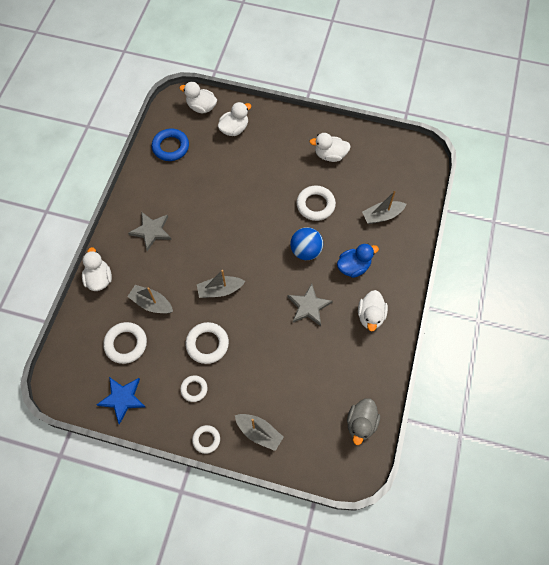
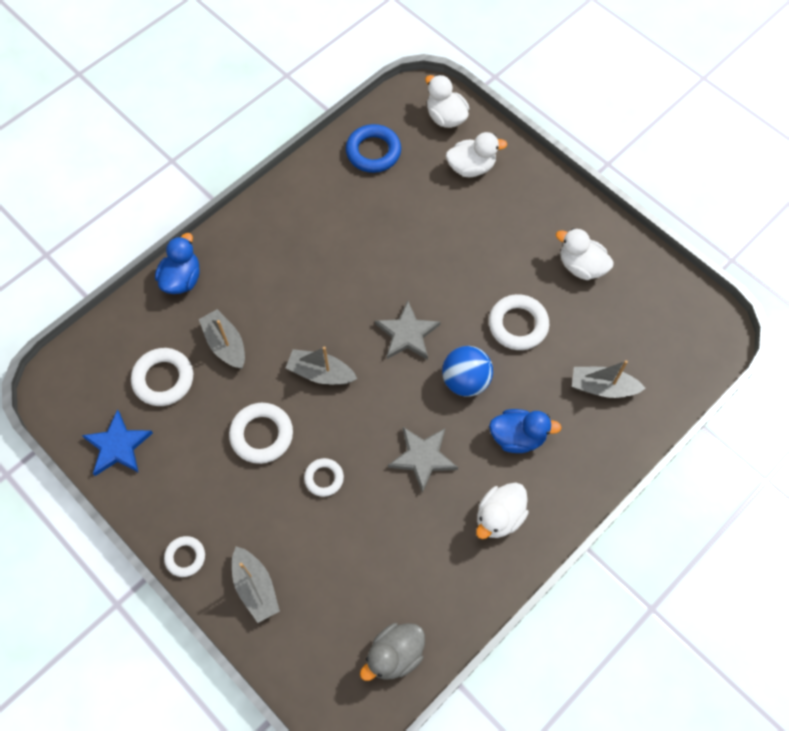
camera: 30 degrees right, 0 degrees up
(99, 279) = (182, 279): white duck -> blue duck
(151, 231) = (282, 250): grey star -> grey star (407, 334)
(194, 389) = (210, 483): white ring -> white ring (324, 478)

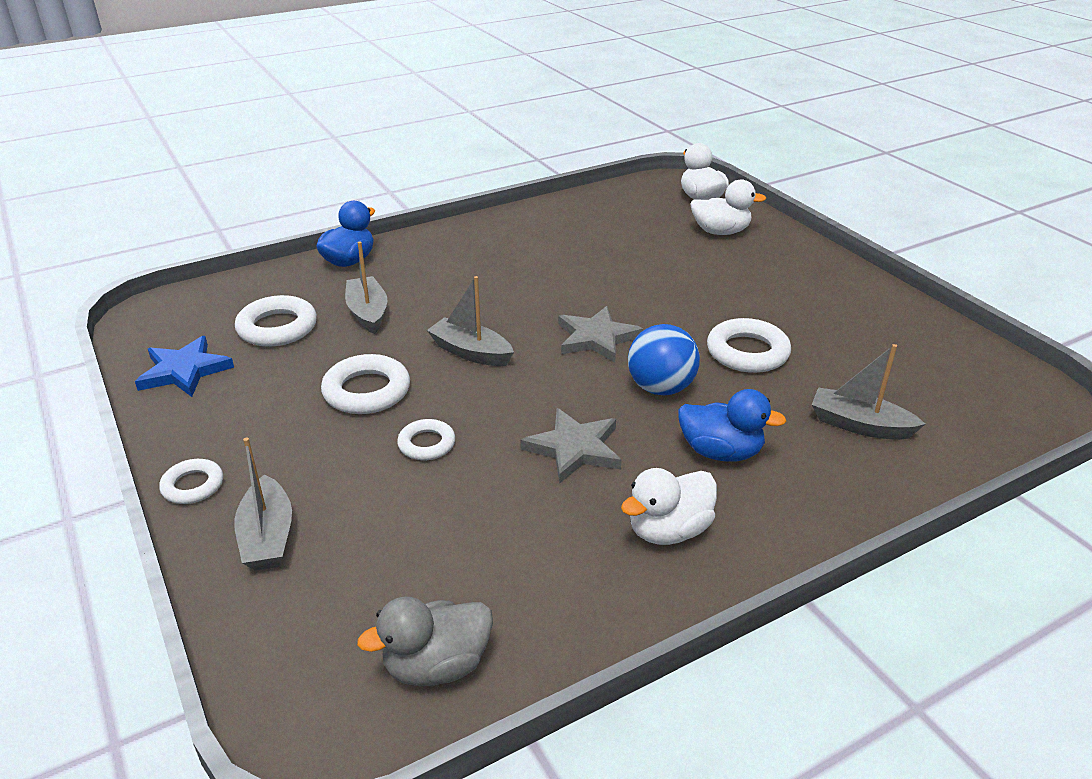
camera: 15 degrees right, 30 degrees down
(373, 152) = (610, 209): blue ring -> none
(581, 266) = (844, 318): white duck -> none

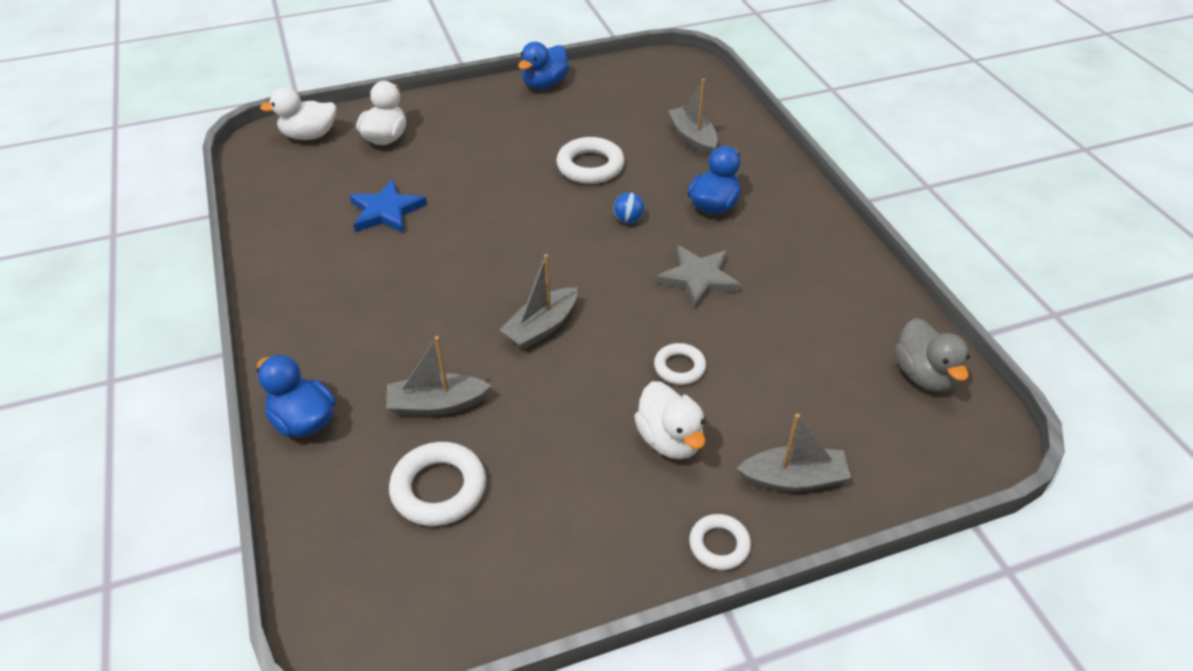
camera: 80 degrees left, 10 degrees up
(184, 371) = (506, 577): blue star -> blue star (386, 211)
(367, 391) = (588, 408): white ring -> none
(596, 338) = (543, 243): grey star -> none
(660, 388) = (628, 220): blue ball -> blue ball, size x0.52
(668, 530) = (795, 246): white duck -> white duck (669, 440)
(859, 425) = (693, 138): grey boat -> grey boat turned 120 degrees clockwise
(891, 303) = (544, 84): none -> blue duck

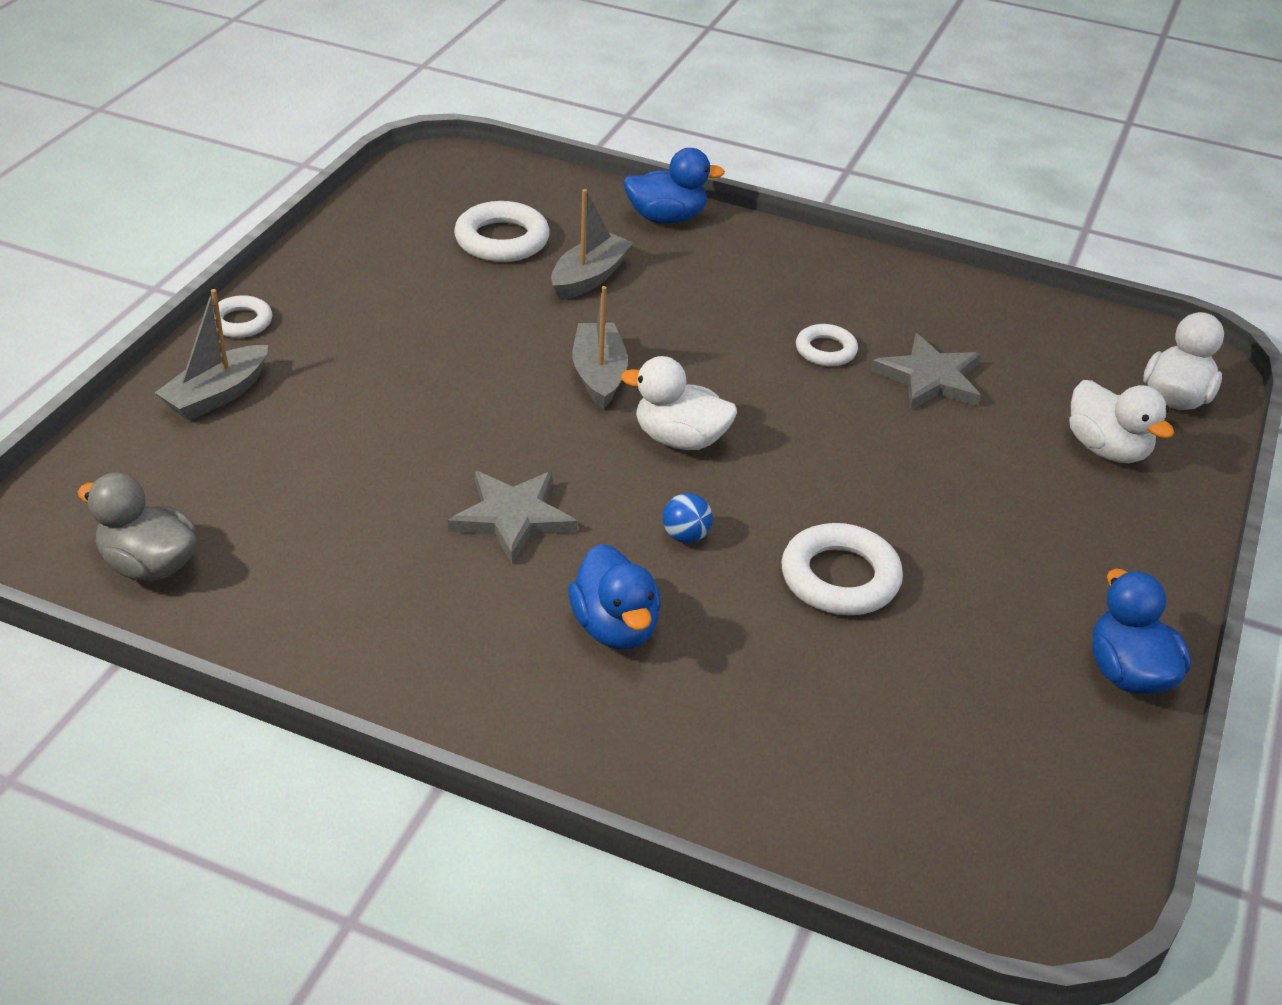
camera: 130 degrees right, 5 degrees down
(386, 211) = (930, 379): blue star -> grey star
(669, 440) = (361, 362): white duck -> white duck (680, 439)
(679, 367) = (422, 420): white ring -> white ring (825, 350)
(693, 138) = (790, 727): grey boat -> none

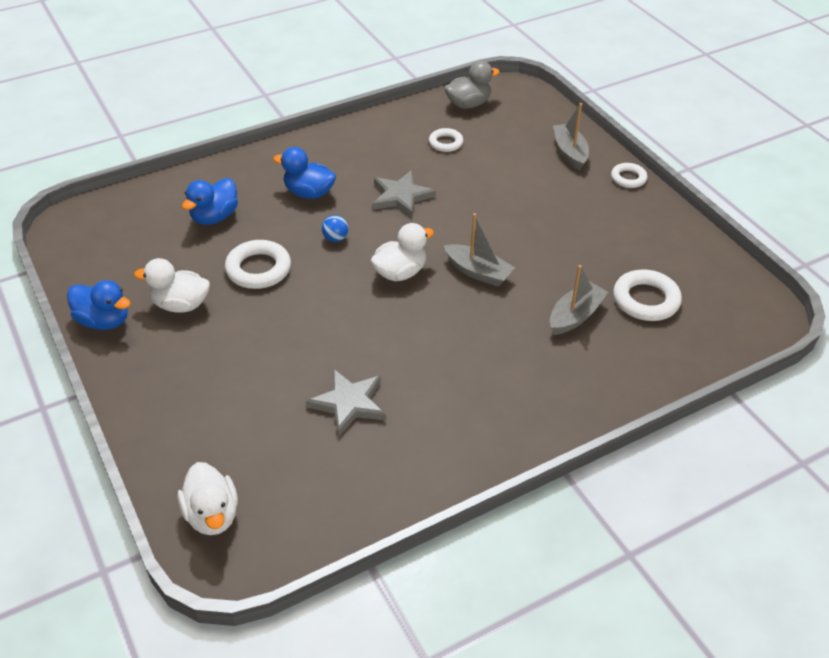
camera: 130 degrees right, 5 degrees up
(589, 278) = (575, 316): grey boat -> grey boat turned 120 degrees counterclockwise
(666, 218) = (621, 389): blue duck -> blue duck (214, 217)
(825, 350) = (416, 374): white ring -> white ring (445, 143)
(1107, 449) = (216, 437): white duck -> white duck (180, 305)

